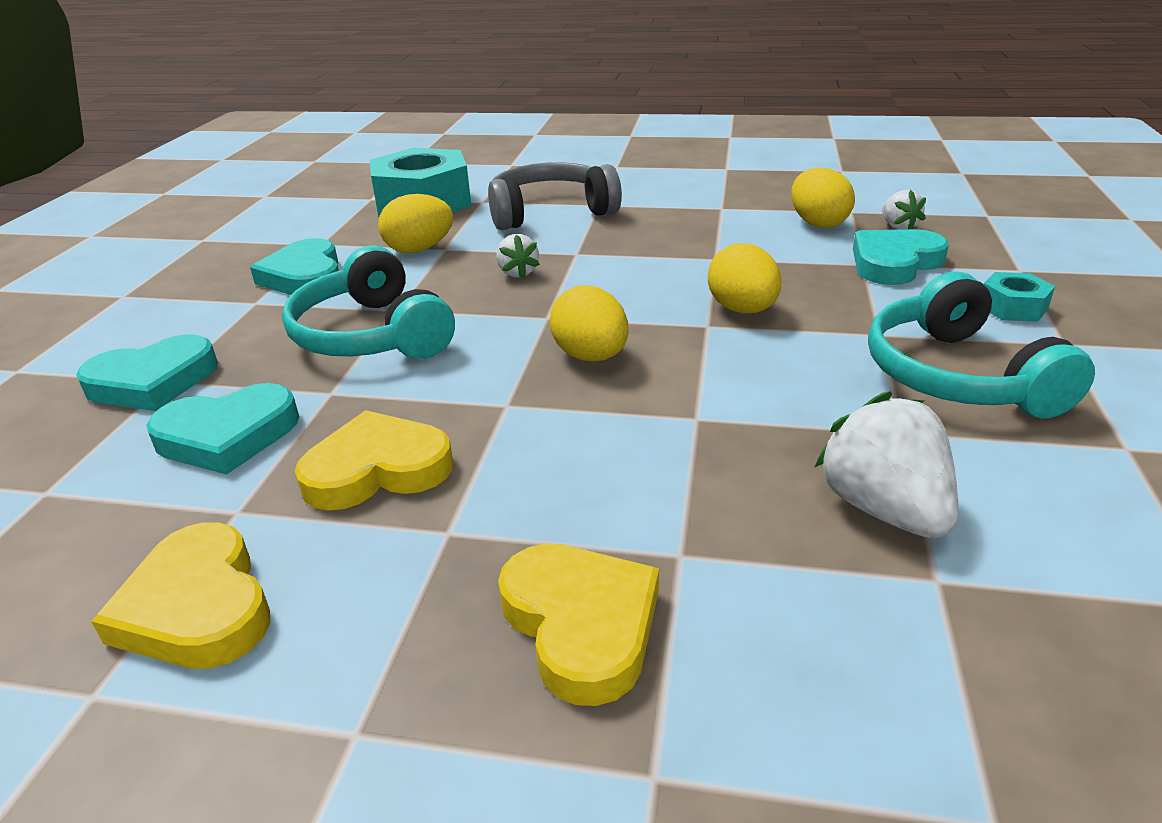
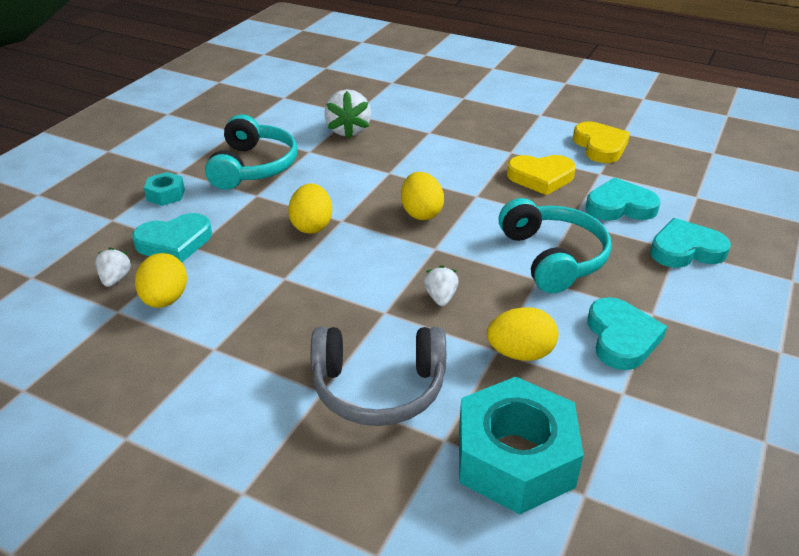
camera: 165 degrees left, 5 degrees up
(581, 624) = (470, 122): yellow heart -> none

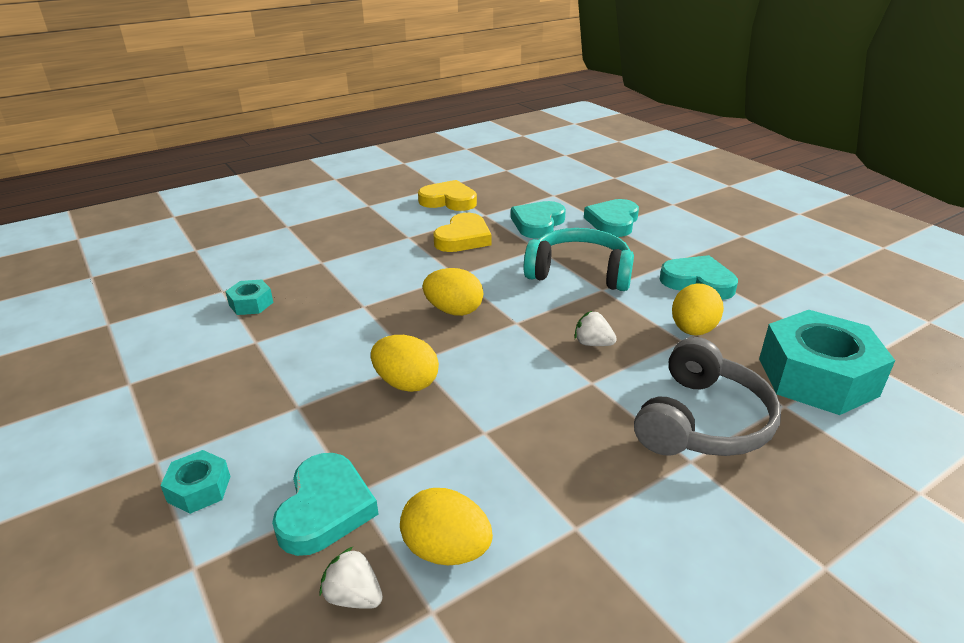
camera: 60 degrees left, 5 degrees down
(253, 167) = (233, 391): turquoise headphones -> none
(348, 130) = (251, 304): white strawberry -> turquoise nut

